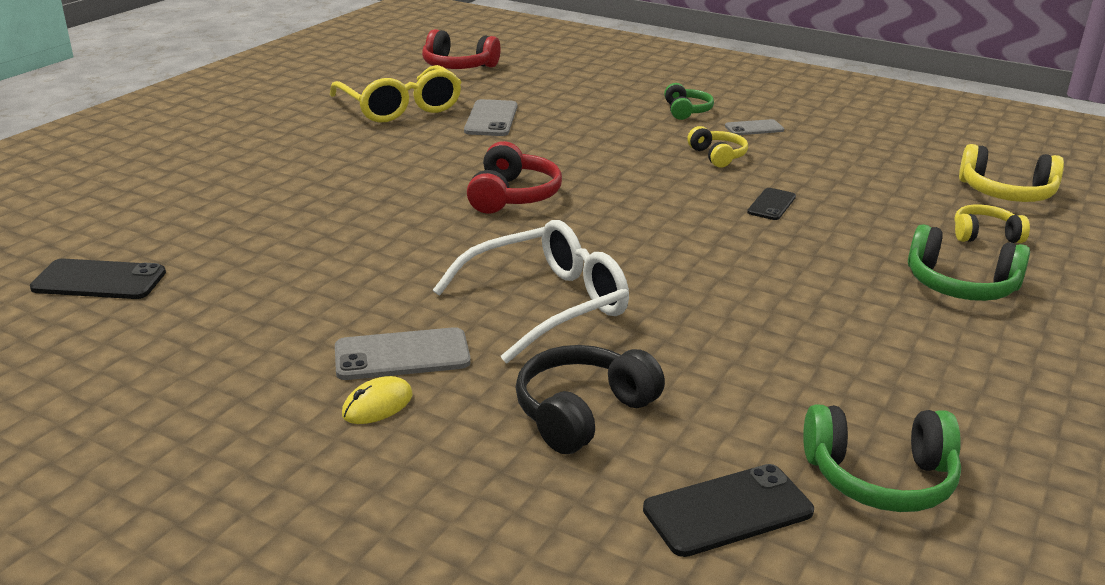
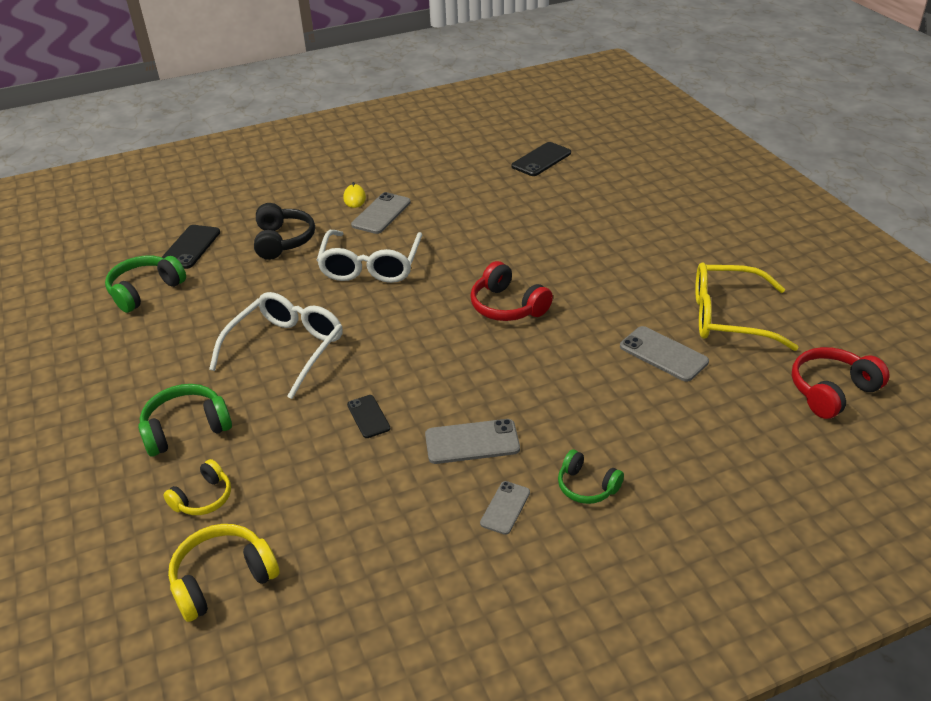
camera: 130 degrees right, 10 degrees up
(717, 156) = (472, 442): yellow headphones -> grey phone
(772, 287) = (286, 349): none -> white glasses

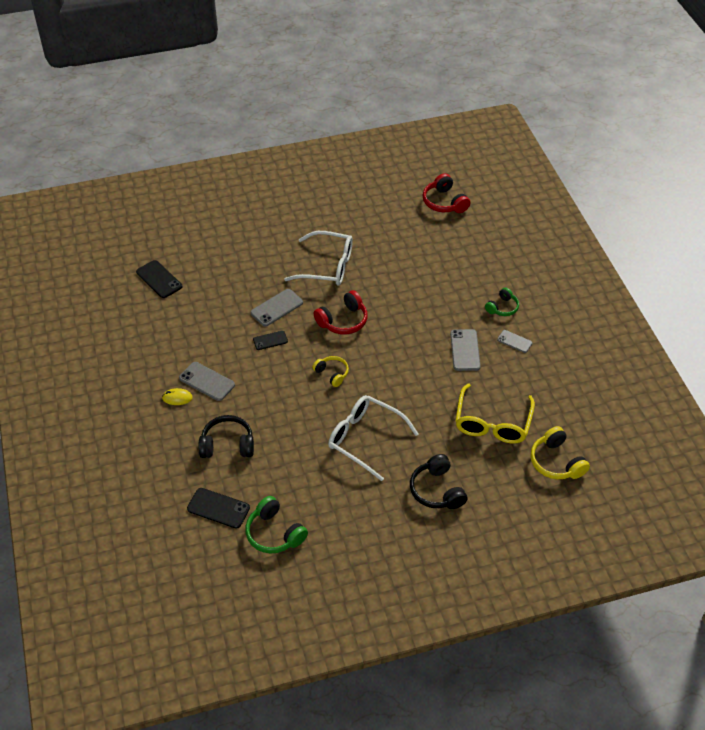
camera: 85 degrees left, 10 degrees up
(186, 429) = (437, 490): green headphones -> black headphones
(203, 498) = (497, 476): yellow headphones -> yellow headphones (332, 374)
(368, 416) = (438, 396): black phone -> black phone (270, 340)
(371, 266) = (278, 390): white glasses -> white glasses (327, 266)
(663, 354) = (403, 258): grey phone -> grey phone (277, 308)
(728, 317) = (375, 225): yellow glasses -> yellow glasses (492, 423)

